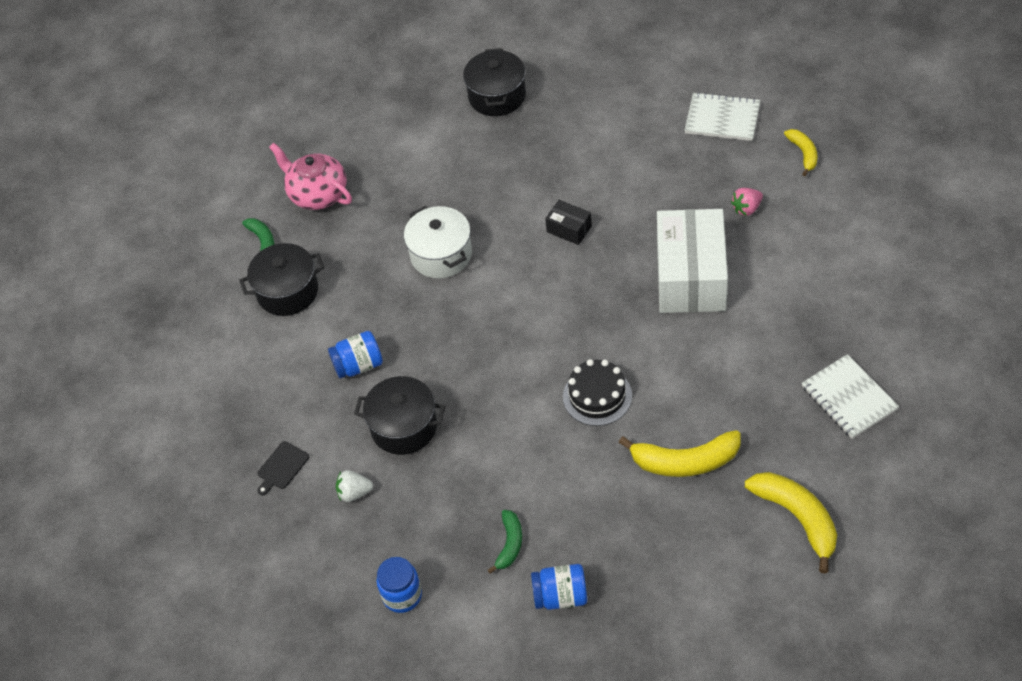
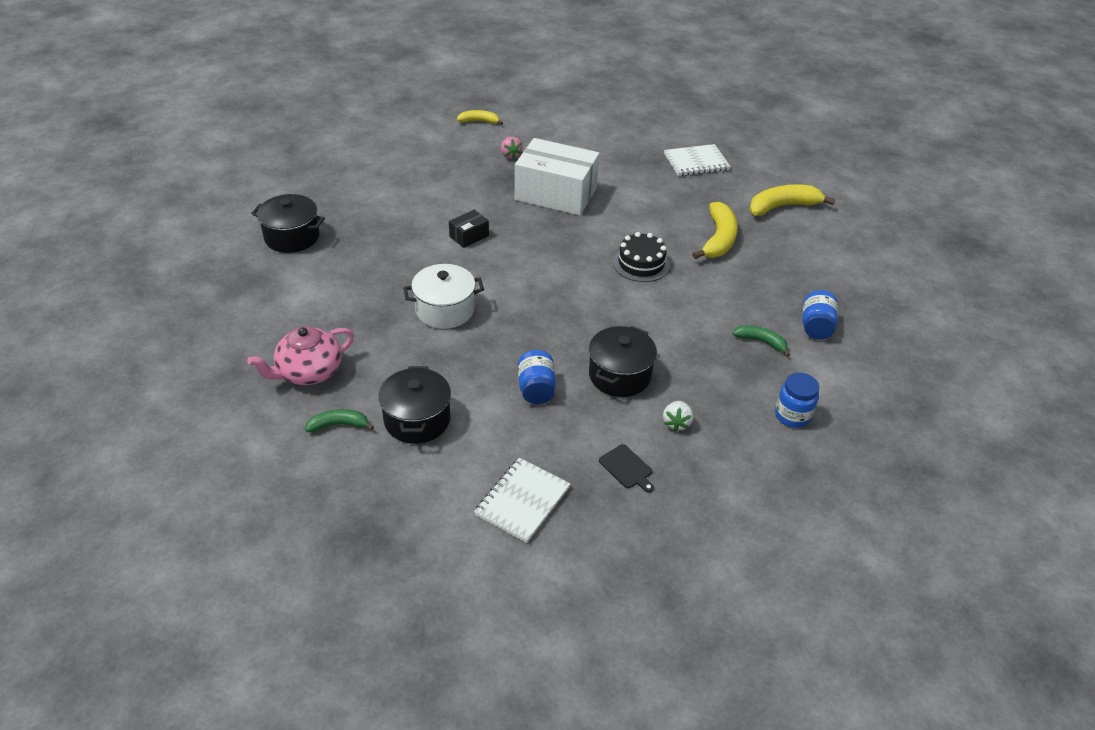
camera: 80 degrees left, 10 degrees down
(722, 119) = (418, 142): white notebook -> white notebook (522, 501)

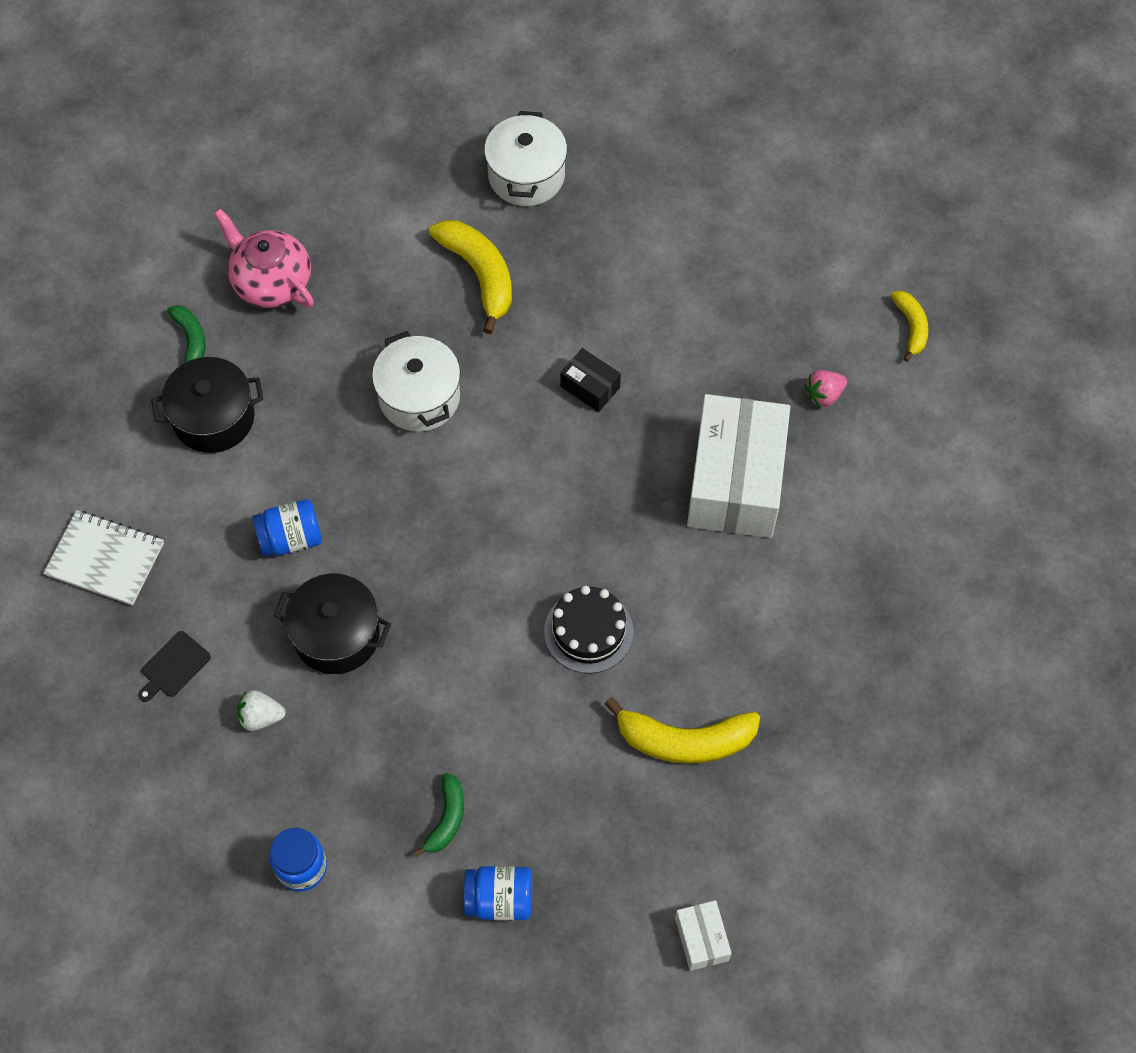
camera: 80 degrees right, 20 degrees up
(292, 237) = (526, 175): black pot -> white pot
(696, 162) = (906, 686): white notebook -> none
(782, 207) = (812, 840): yellow banana -> yellow banana (479, 275)
(840, 253) = (701, 939): none -> white box

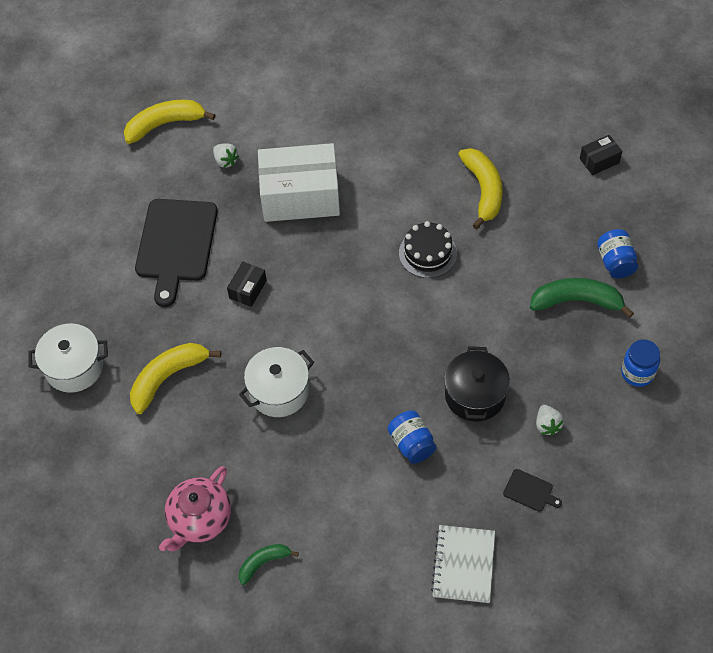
camera: 100 degrees left, 5 degrees down
(214, 418) = (328, 525): black pot -> none
(446, 819) = (576, 301): green banana -> green banana, size x1.75
(688, 312) = (176, 244): none -> black cutting board
(701, 939) = (599, 161): white box -> black box
(823, 395) = (225, 161): pink strawberry -> white strawberry
(911, 327) = (165, 124): yellow banana -> yellow banana, size x1.75

